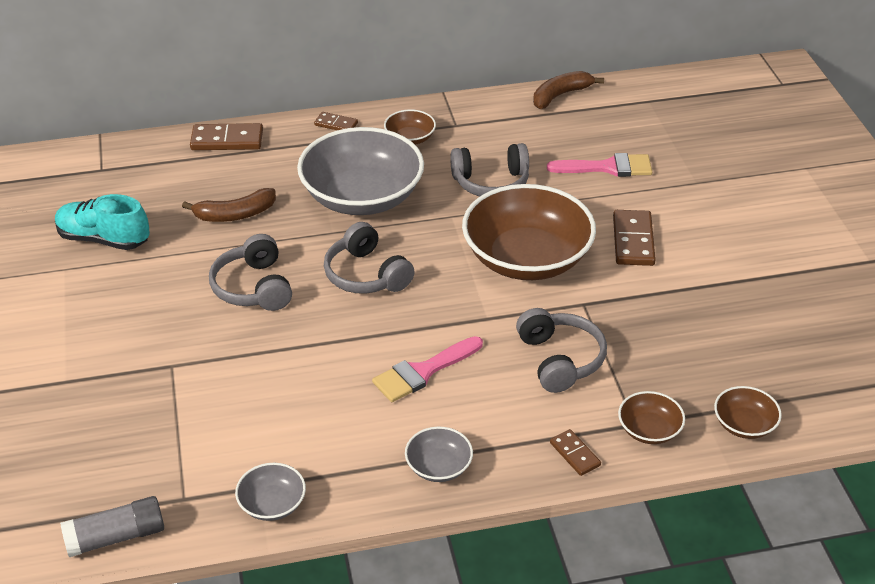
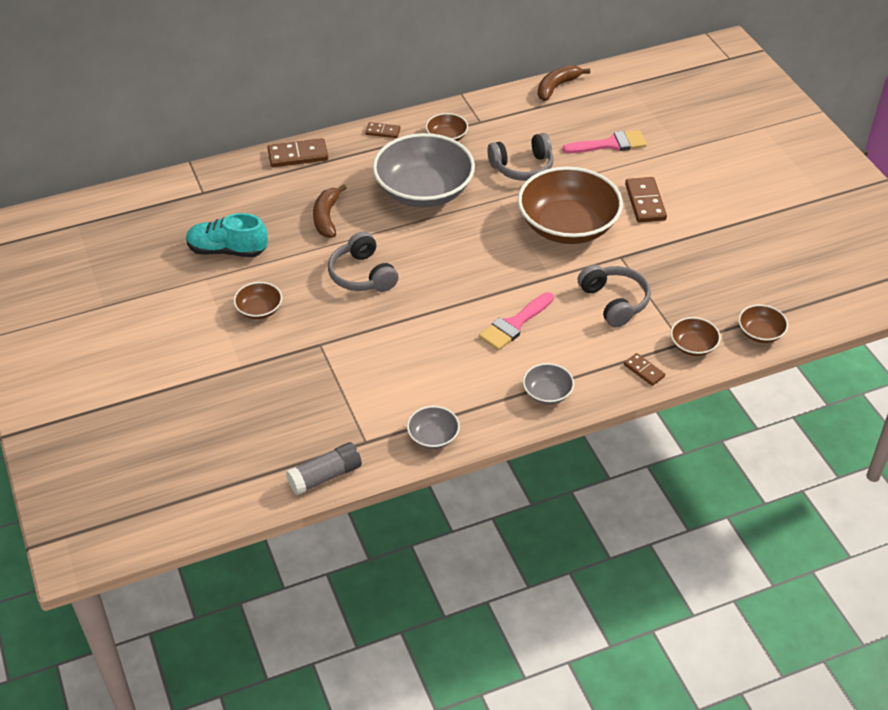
camera: 10 degrees left, 5 degrees up
(114, 314) = (259, 310): none -> brown bowl
(235, 214) = (327, 217): brown banana -> brown banana turned 120 degrees clockwise
(366, 275) = (447, 254): grey headphones -> none

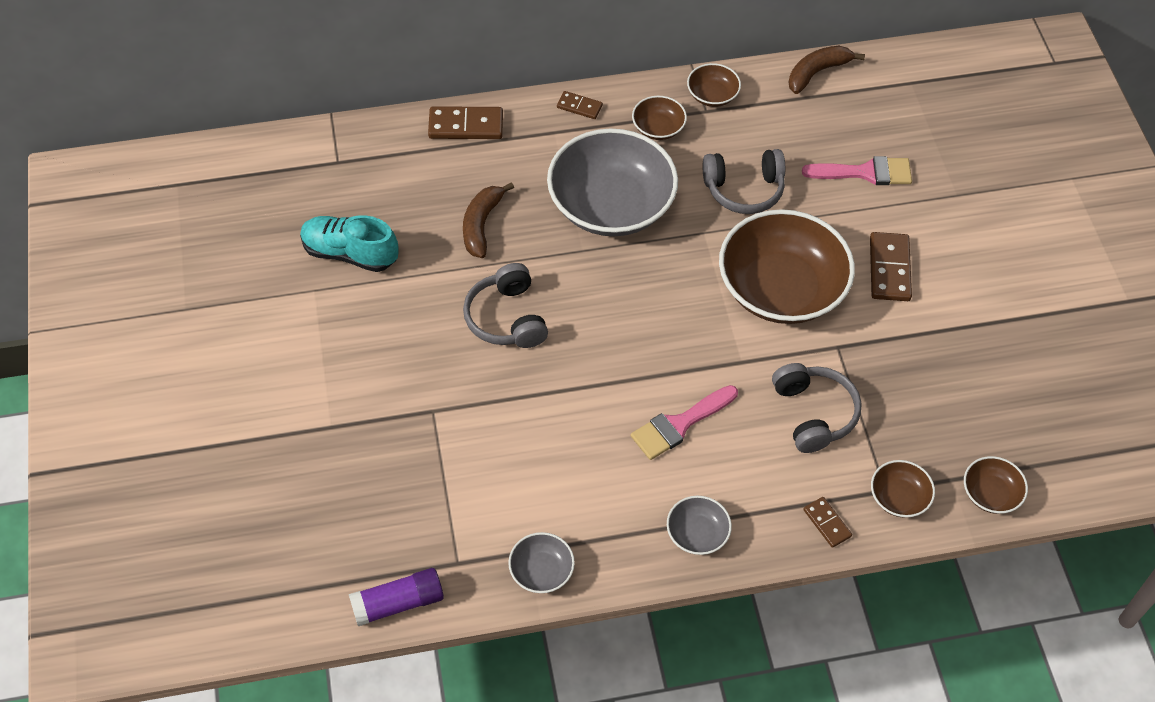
camera: 10 degrees right, 10 degrees up
(259, 310) = (370, 347): brown bowl -> brown bowl (712, 95)
(325, 476) = (398, 603): grey glue stick -> purple glue stick

